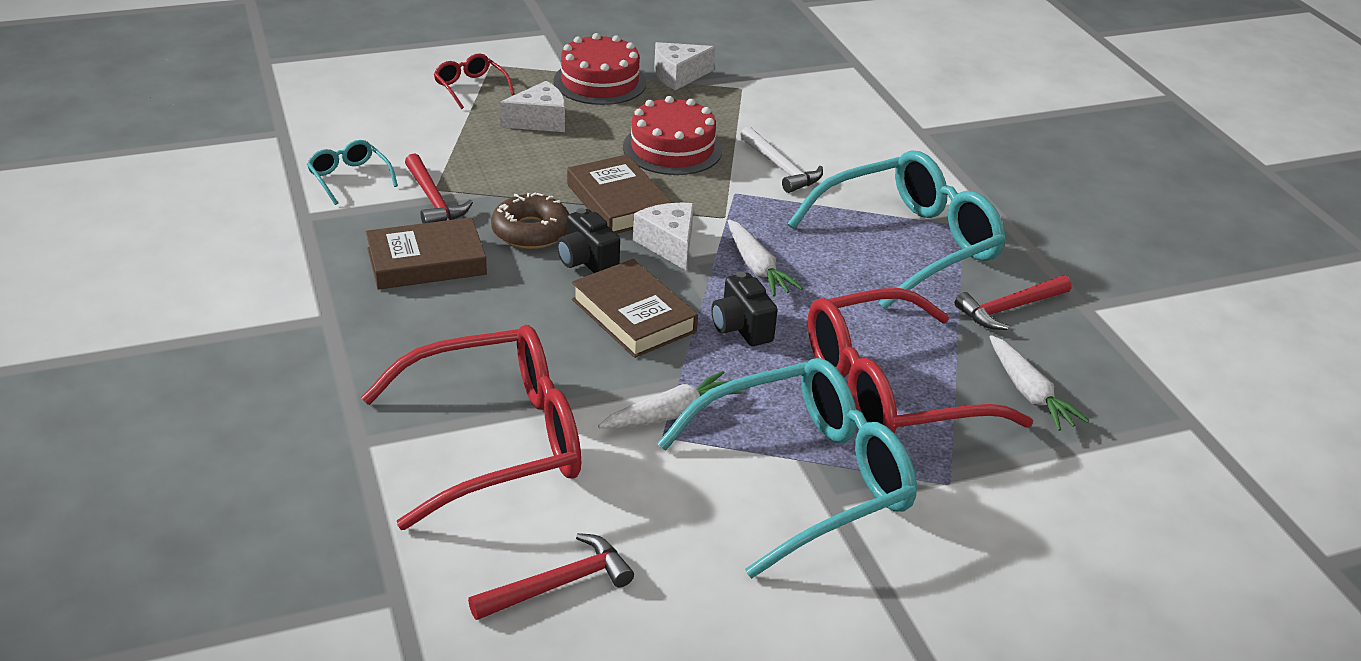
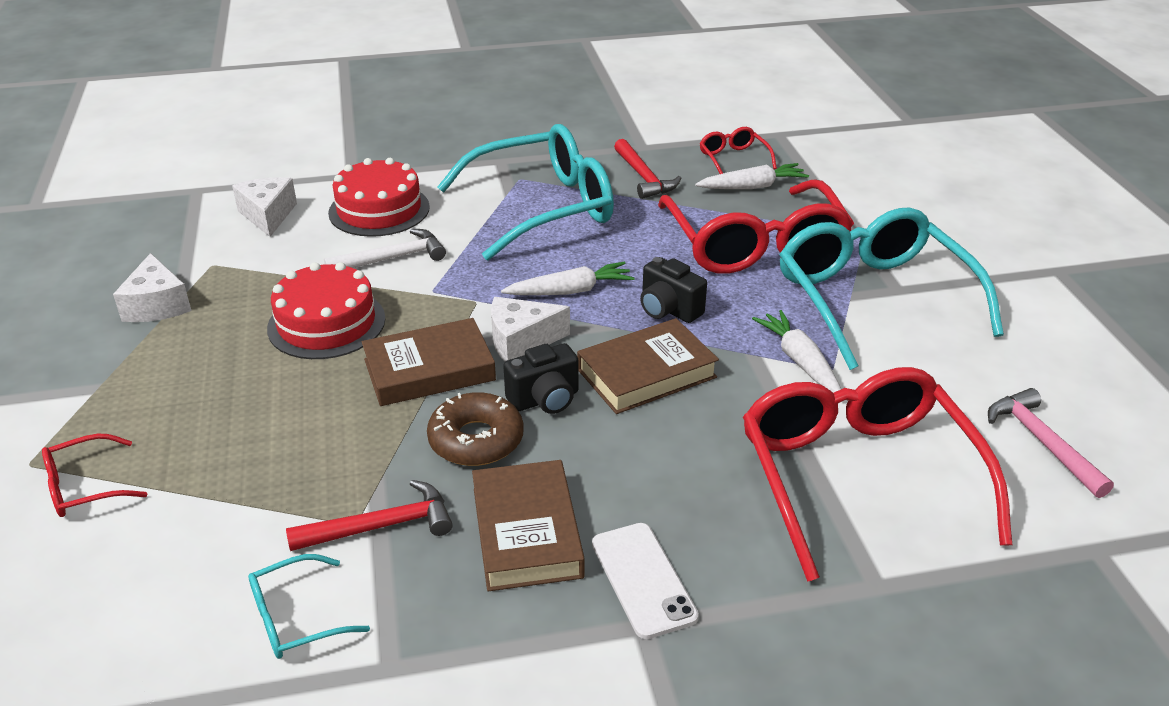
camera: 80 degrees left, 0 degrees up
(374, 317) = (643, 579): none -> white phone
(540, 121) = (214, 423): white cheese -> white cheese (268, 215)
(559, 584) = (1042, 442): red hammer -> pink hammer
(600, 82) = (137, 367): red cake -> red cake (379, 210)
(741, 328) = (668, 310): black camera -> black camera turned 60 degrees clockwise
(908, 243) = (543, 207): turquoise glasses -> turquoise glasses turned 90 degrees clockwise
(1094, 379) = (733, 159): none -> red glasses

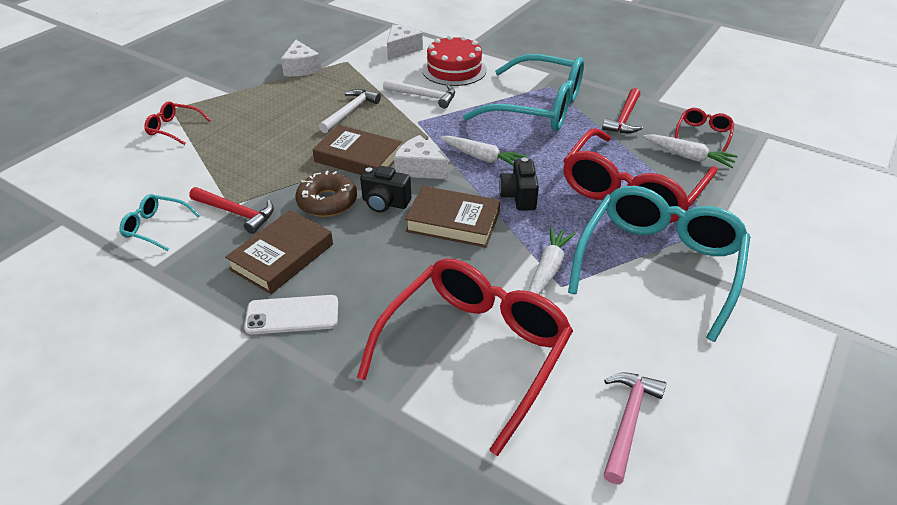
camera: 45 degrees right, 5 degrees up
(157, 305) = (301, 68): white cheese -> white cheese turned 45 degrees counterclockwise
(326, 323) = (350, 112): red cake -> white hammer
(643, 579) = (292, 315): white phone -> white phone turned 60 degrees clockwise

